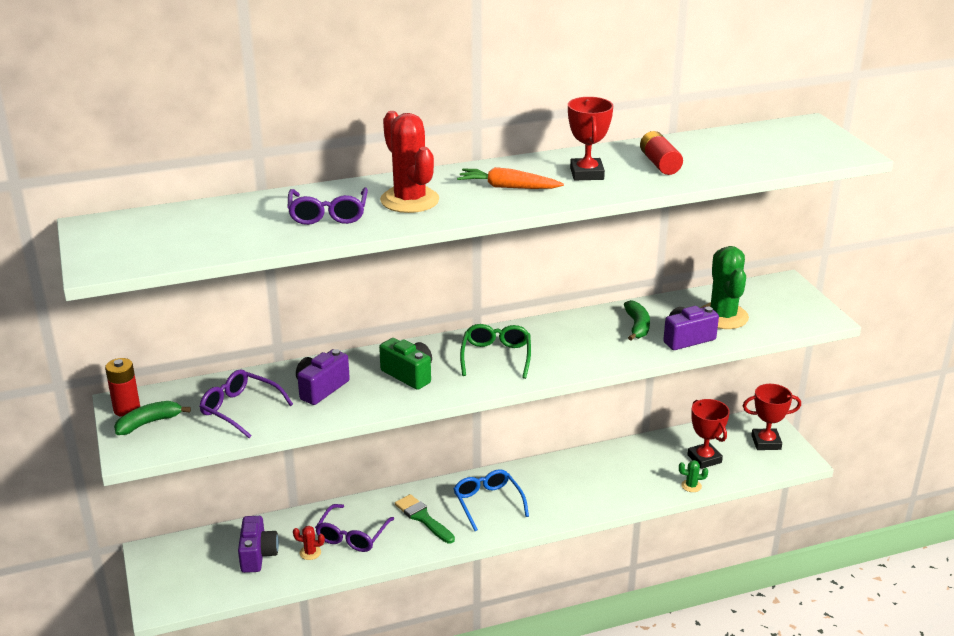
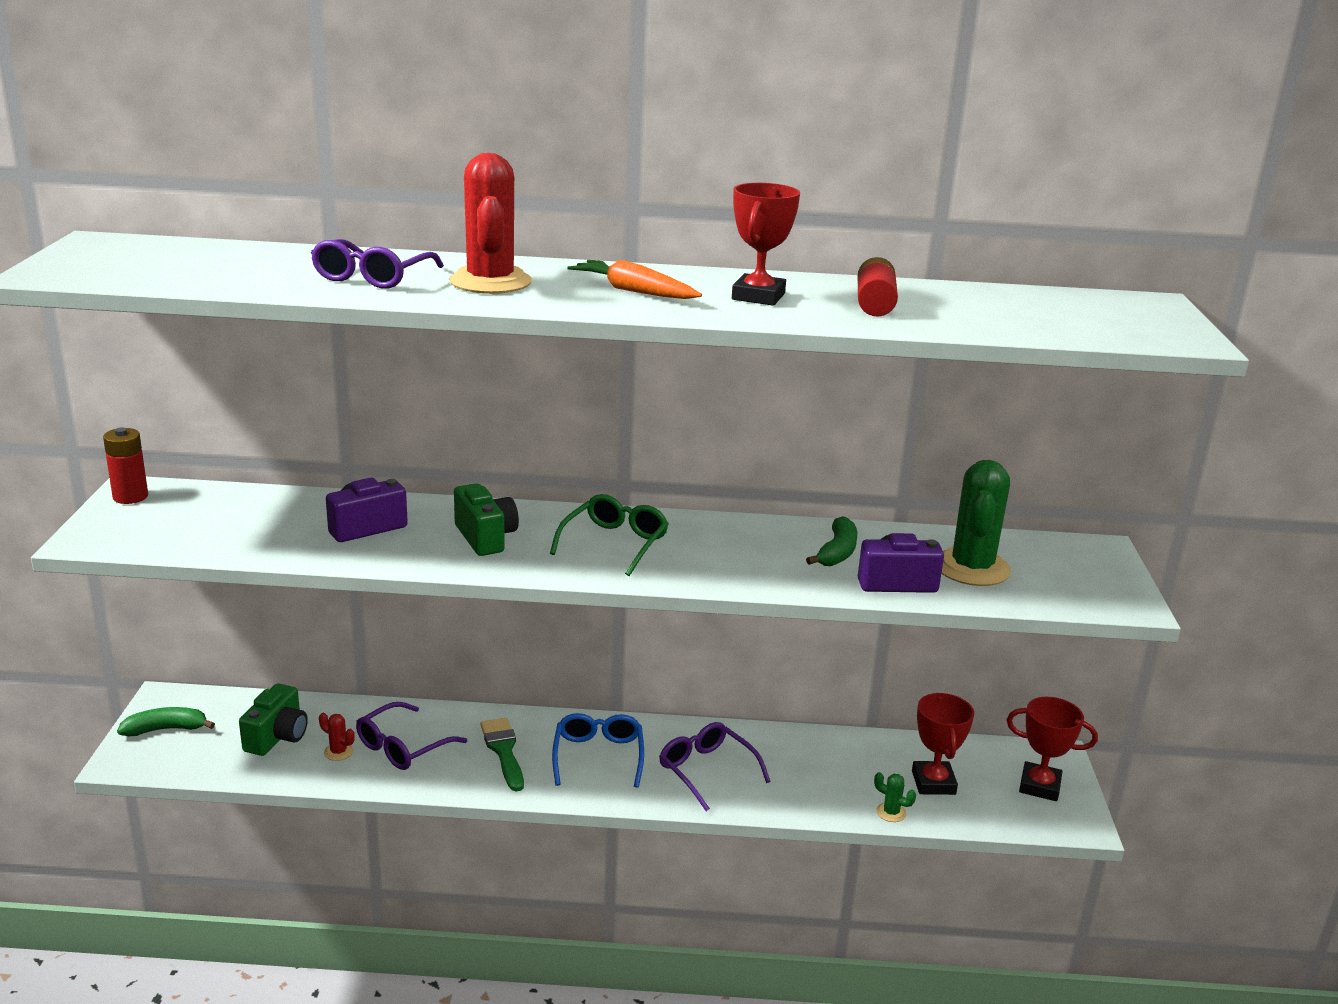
camera: 20 degrees right, 5 degrees down
(149, 423) = (138, 516): green banana -> green banana (166, 729)
(240, 409) = (251, 526): purple glasses -> purple glasses (706, 771)
(258, 555) = (277, 737): purple camera -> green camera

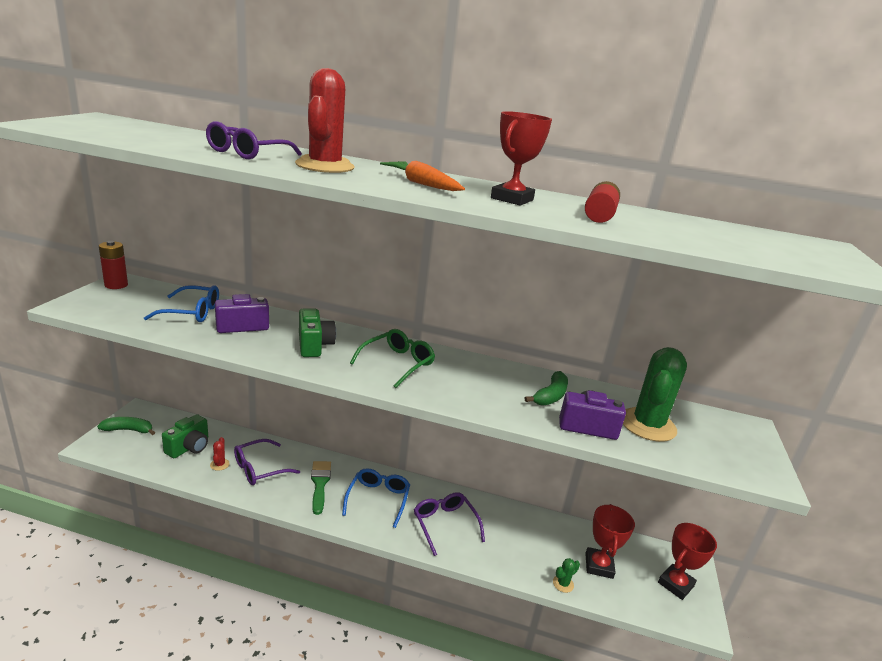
camera: 10 degrees right, 0 degrees up
(278, 519) = (192, 312): none -> blue glasses
(338, 752) = (219, 464): red cactus -> red cactus turned 45 degrees clockwise
(891, 812) = (563, 584): green cactus -> green cactus turned 75 degrees counterclockwise
(1039, 786) = (675, 584): red trophy -> red trophy turned 75 degrees counterclockwise

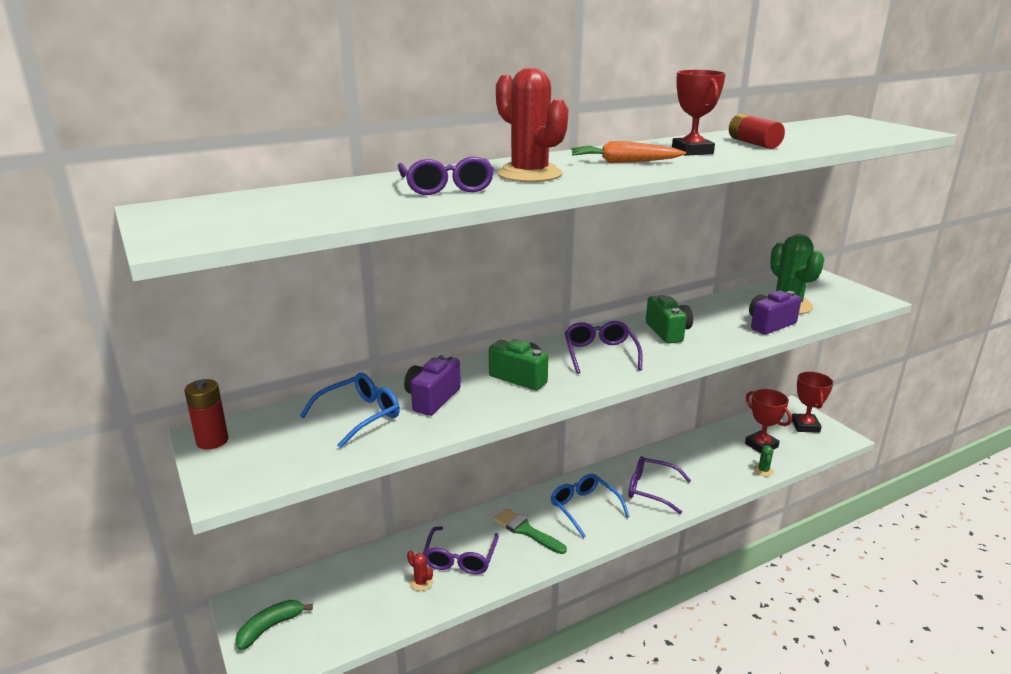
camera: 40 degrees left, 0 degrees up
(189, 447) = (364, 592): green camera -> green camera (668, 332)
(397, 363) = (600, 354): green glasses -> purple glasses
(550, 396) = (717, 318): green banana -> none

